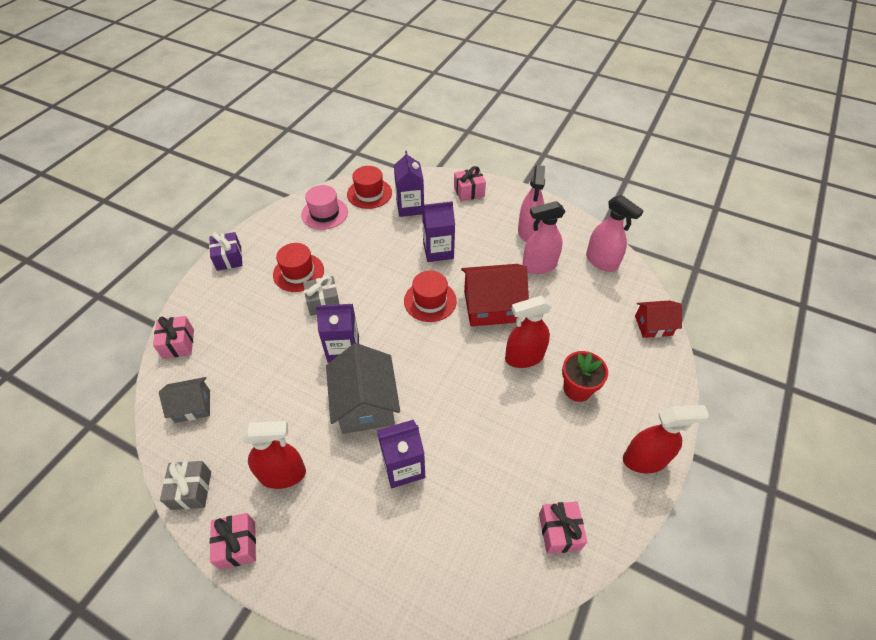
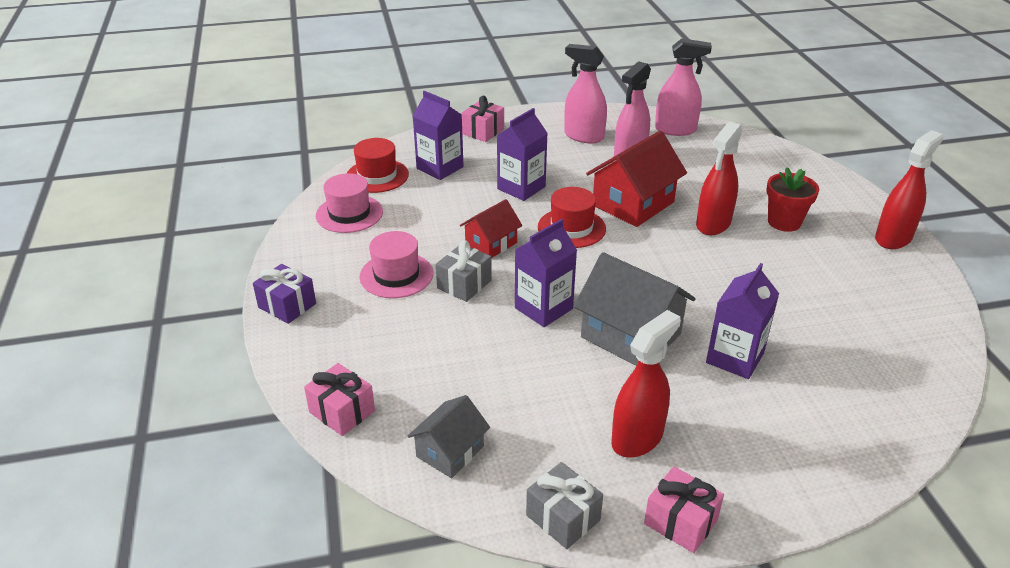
camera: 40 degrees left, 15 degrees down
(298, 272) = (396, 275): red hat -> pink hat
(528, 231) = (583, 136): pink spray bottle -> pink spray bottle turned 150 degrees clockwise
(559, 531) = (909, 319): pink gift -> none
(653, 325) = (775, 152): red house -> red house (491, 243)

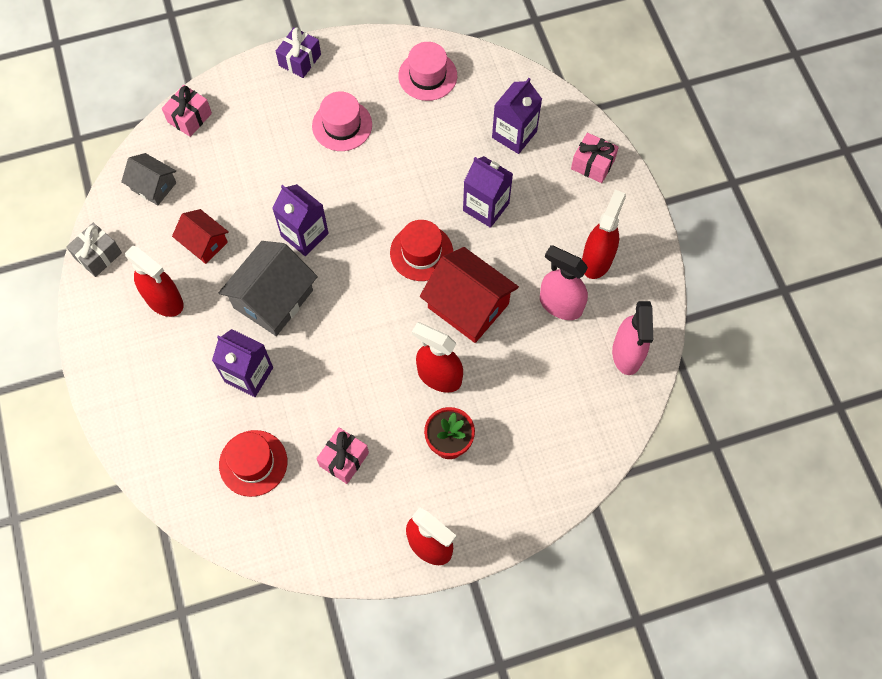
camera: 85 degrees right, 30 degrees up
(377, 176) = (493, 85): red hat -> red hat (253, 463)
(464, 284) = (332, 175): grey gift -> none
(491, 243) = (391, 189): red house -> red house (204, 243)
(583, 136) = (597, 260): pink spray bottle -> red spray bottle
(680, 522) = (92, 324): pink gift -> pink gift (344, 459)

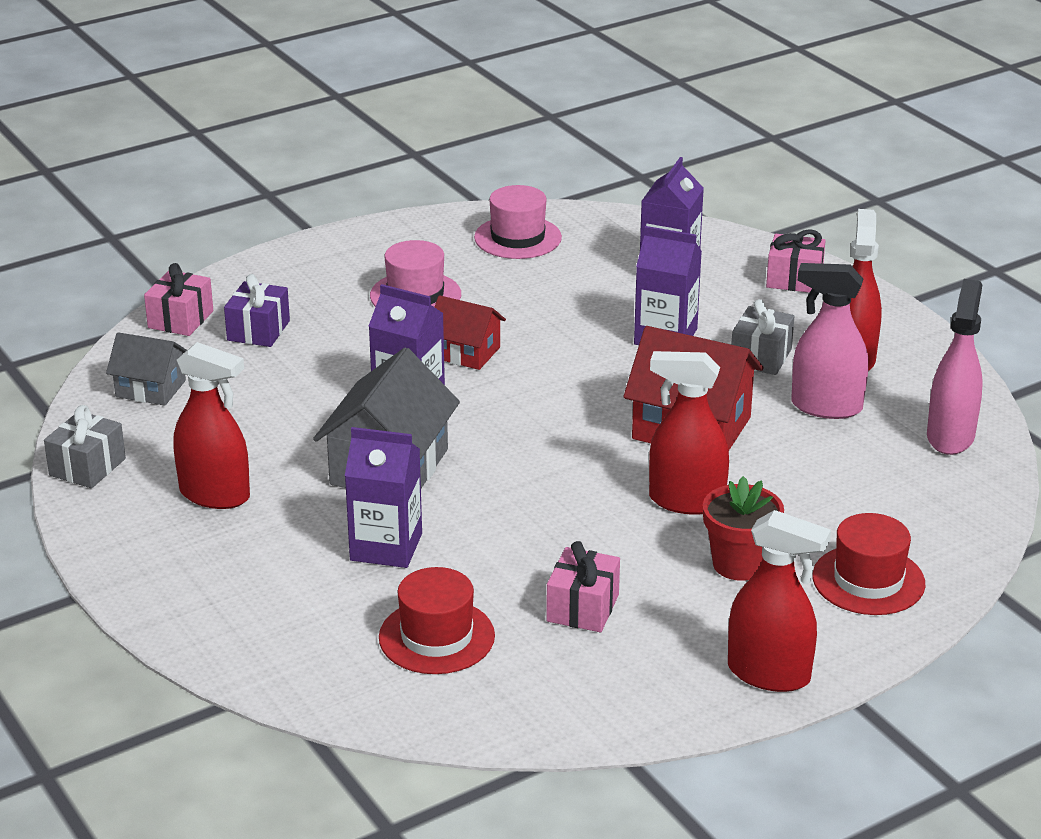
camera: 15 degrees left, 35 degrees down
(204, 243) = (255, 430): red house -> red house (466, 352)
(300, 60) = (324, 248): purple gift -> purple gift (258, 330)
(421, 252) = (594, 390): red hat -> red hat (868, 580)
(539, 243) = (761, 357): none -> grey gift
(627, 354) = (950, 436): pink spray bottle -> pink spray bottle turned 150 degrees counterclockwise

